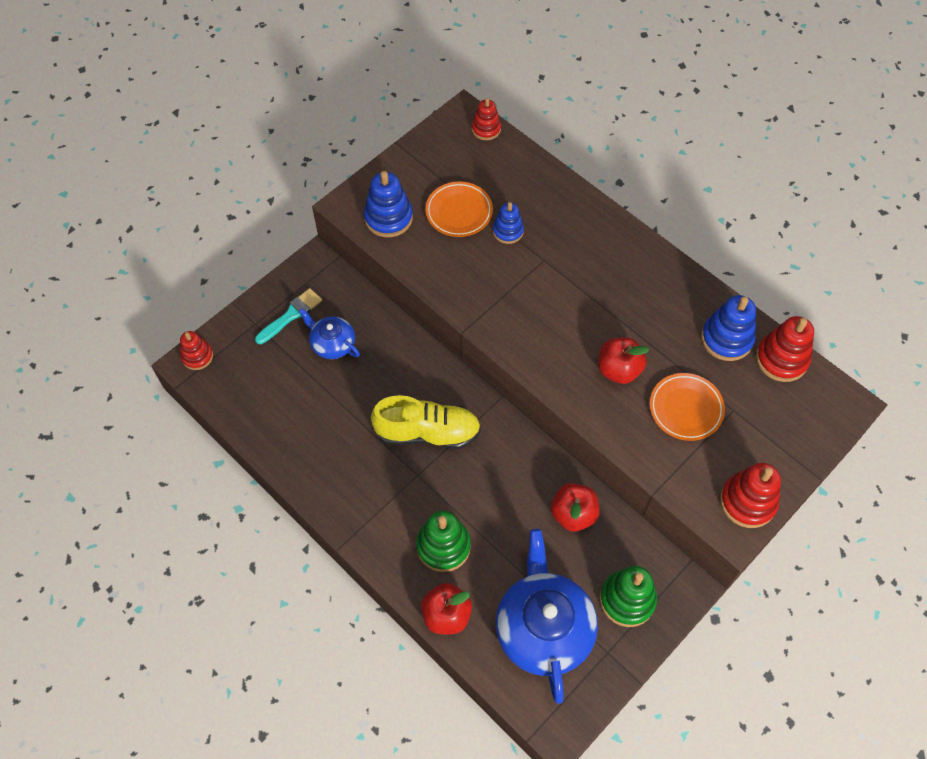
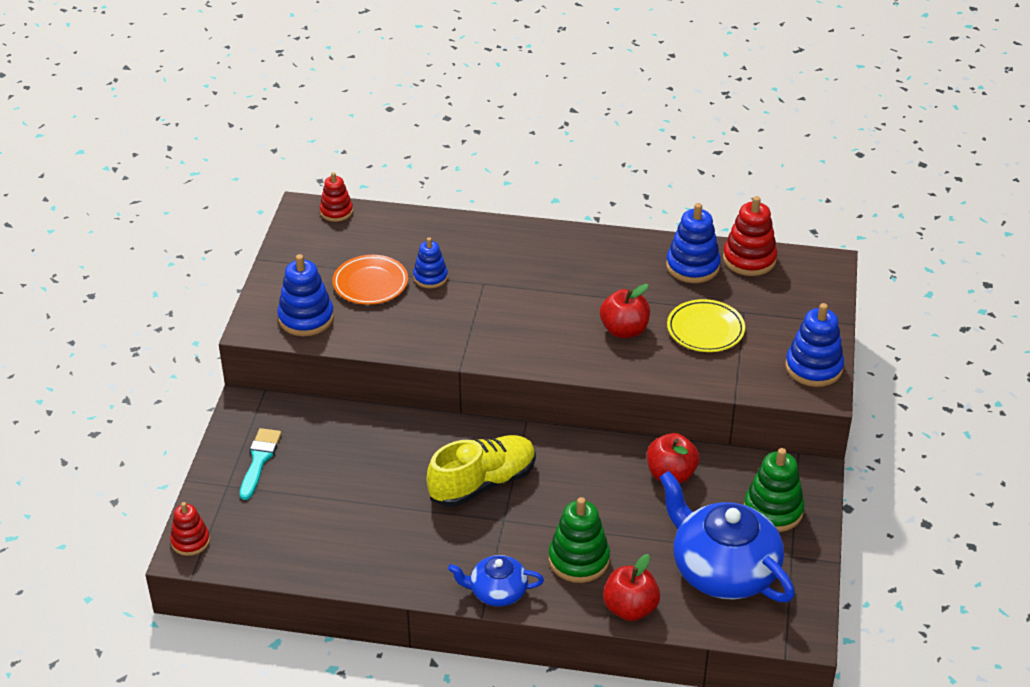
camera: 35 degrees left, 20 degrees down
(332, 343) = (324, 462): blue teapot -> blue teapot (497, 591)
(686, 409) = (705, 330): orange plate -> yellow plate
(747, 502) = (813, 367): red stacking toy -> blue stacking toy

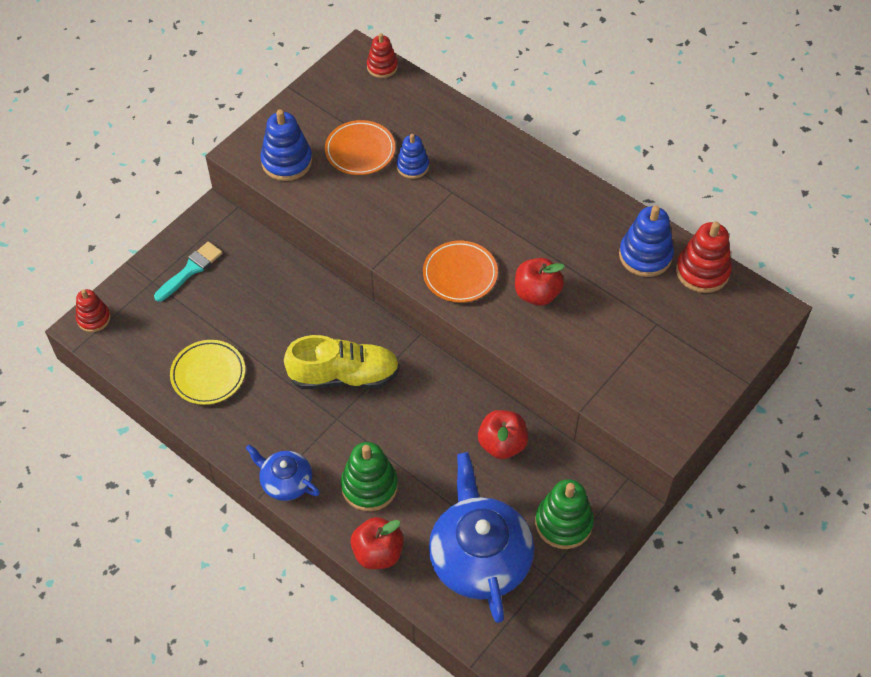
camera: 30 degrees right, 15 degrees up
(544, 343) = (460, 274): none -> orange plate
(705, 330) = (608, 326): yellow plate -> yellow plate (208, 374)
(813, 367) = (677, 410): blue stacking toy -> none

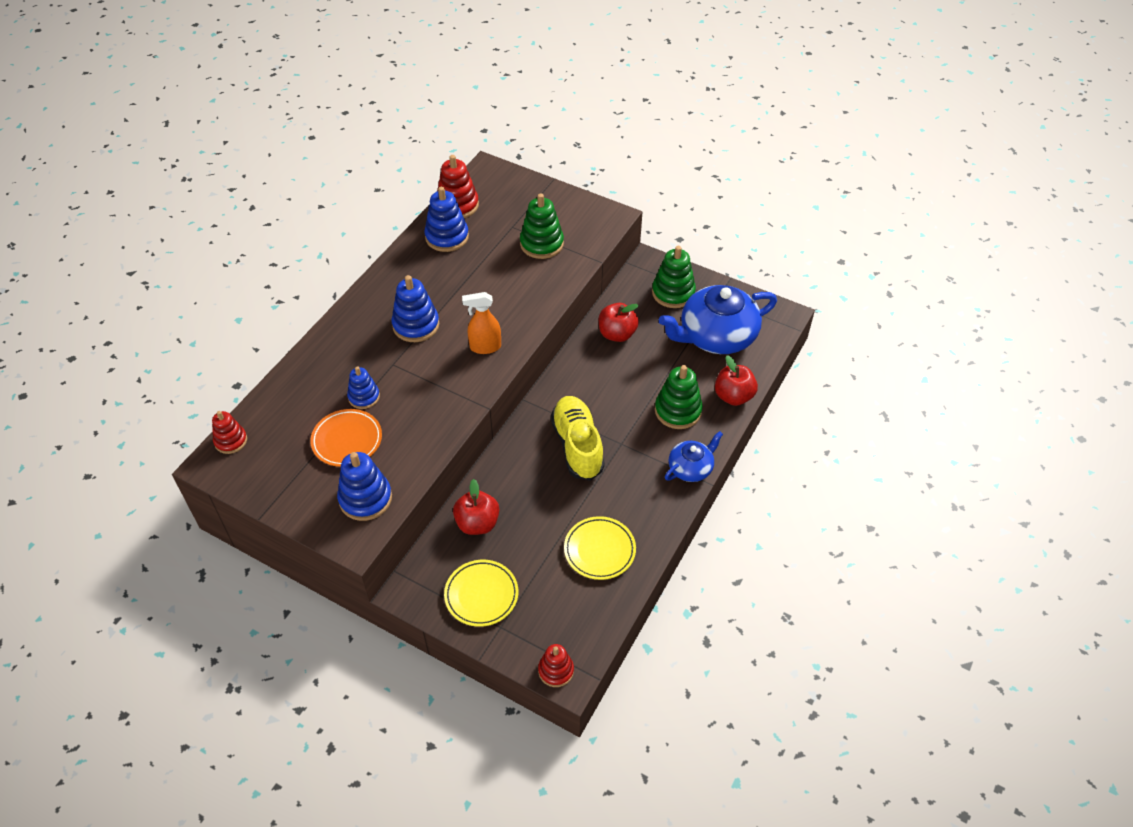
camera: 100 degrees left, 5 degrees down
(190, 270) = (481, 595): turquoise brush -> yellow plate
(286, 481) = (691, 468): blue teapot -> blue teapot turned 150 degrees counterclockwise
(460, 274) = (485, 347): orange plate -> orange spray bottle
(505, 215) = (416, 325): none -> blue stacking toy
(537, 293) = (496, 296): red apple -> red apple (477, 523)
(621, 351) = (541, 244): none -> green stacking toy

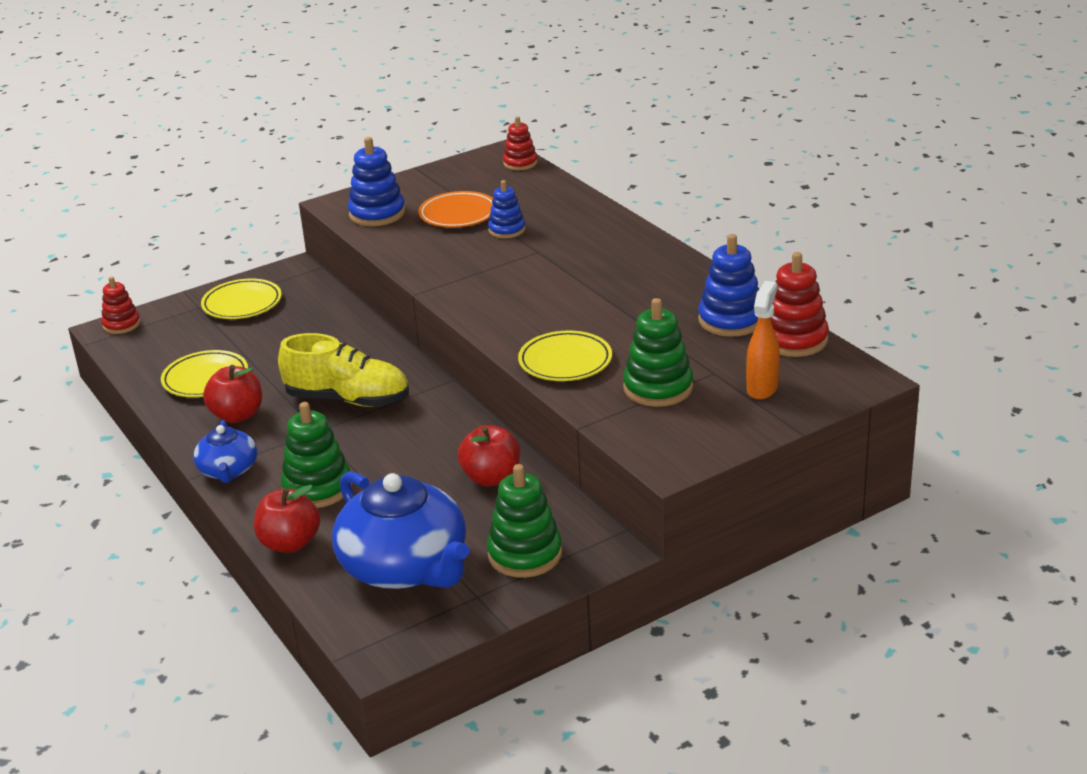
camera: 120 degrees right, 20 degrees down
(416, 325) = (585, 274): blue stacking toy -> none
(477, 523) = (321, 317): red apple -> red apple (237, 415)
(485, 347) = (507, 309): orange spray bottle -> orange spray bottle (762, 388)
(535, 293) = (565, 361): none -> yellow plate
(716, 336) = (405, 567): blue teapot -> blue teapot turned 135 degrees clockwise

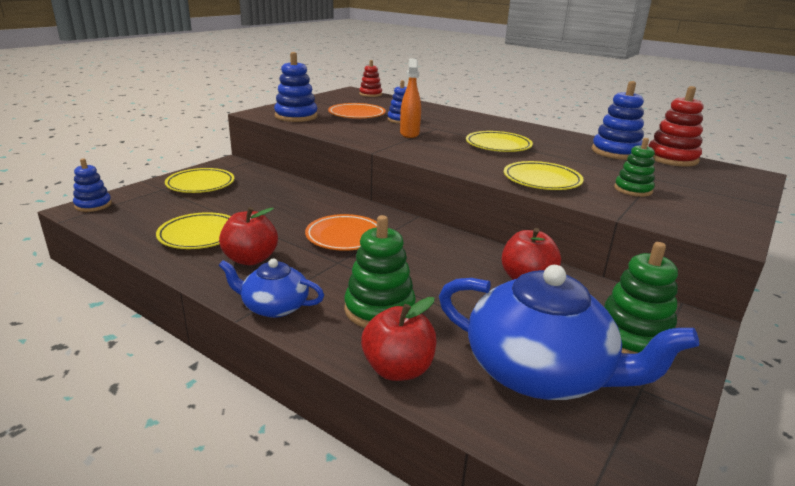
camera: 25 degrees left, 5 degrees down
(121, 325) = (93, 205): red stacking toy -> blue stacking toy
(228, 470) = (274, 306): blue teapot -> blue teapot turned 135 degrees clockwise
(348, 399) = (345, 237): yellow shoe -> orange plate
(583, 294) = (498, 146): none -> yellow plate
(658, 388) = (633, 190): green stacking toy -> green stacking toy, size x0.64
(762, 388) = (701, 184): orange spray bottle -> orange spray bottle (409, 134)

